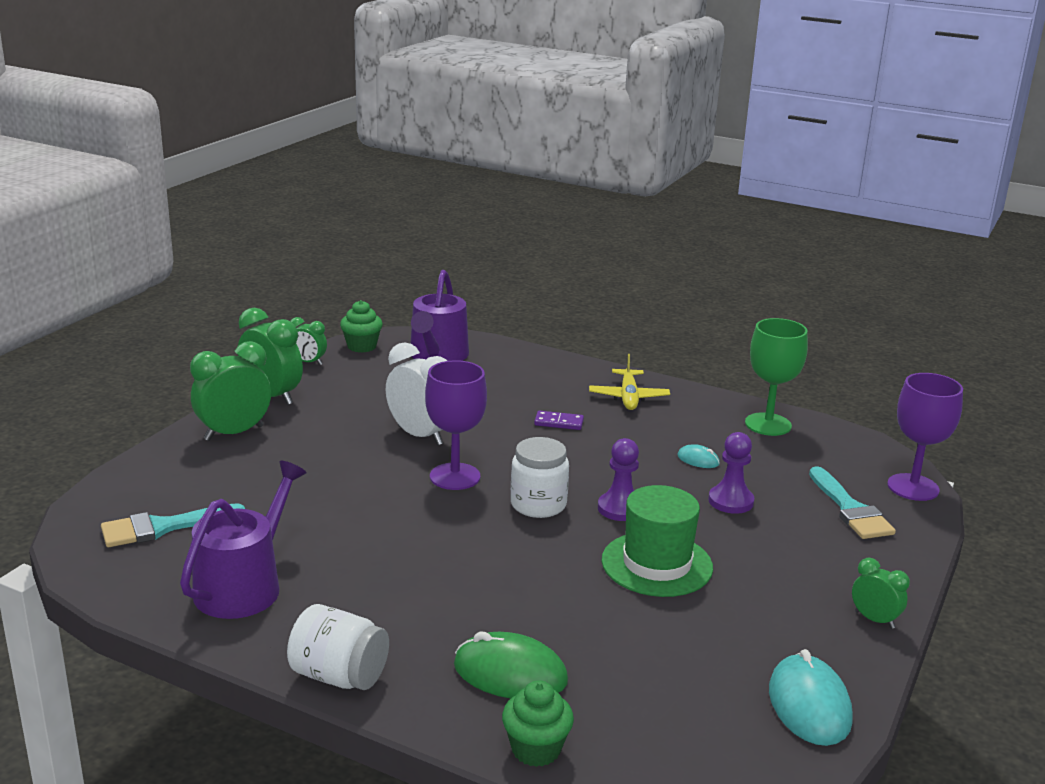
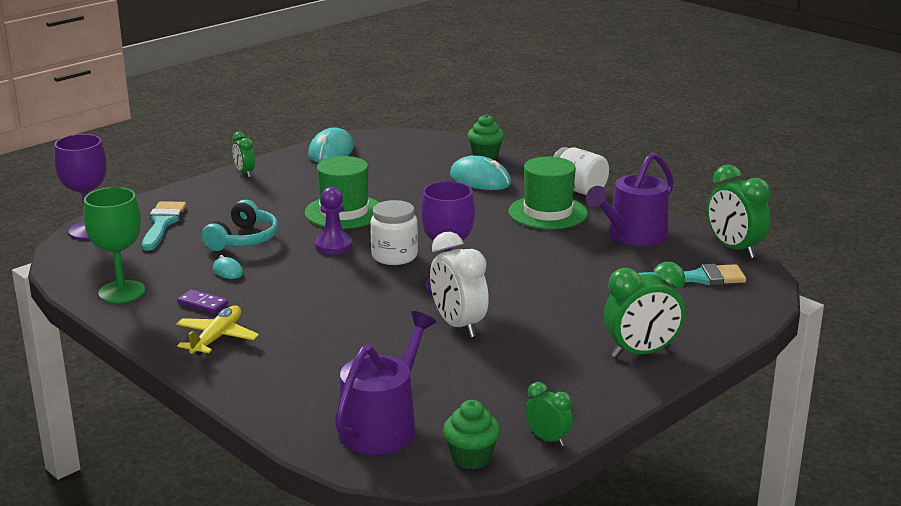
camera: 160 degrees left, 0 degrees up
(272, 396) = (598, 393): green clock -> green clock (734, 249)
(375, 612) = (548, 212): none -> green hat
(510, 673) = (480, 179): green mouse -> turquoise mouse
(559, 422) = (315, 320): purple domino -> purple domino (203, 304)
(730, 501) = (243, 239): purple pawn -> turquoise headphones

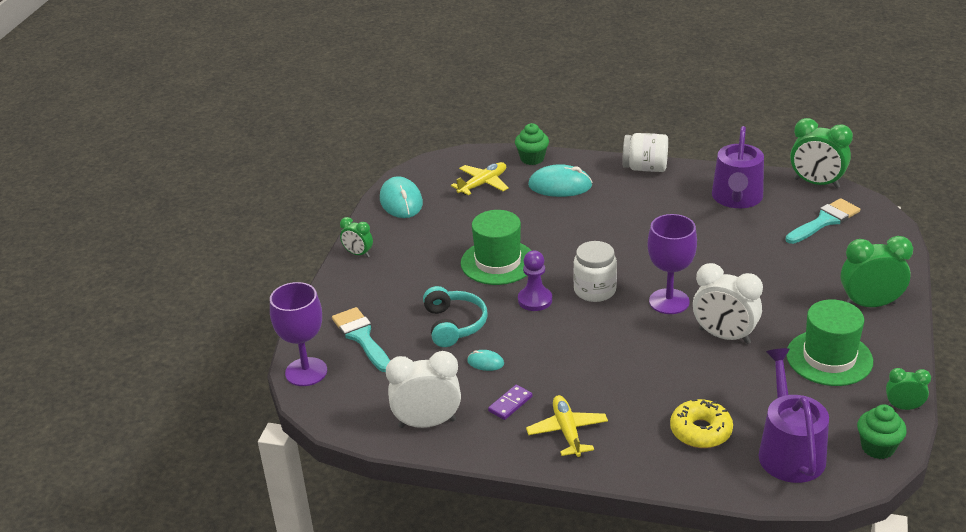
camera: 30 degrees left, 10 degrees up
(121, 292) = (427, 423): green goblet -> white clock
(203, 304) = (510, 404): purple domino -> purple domino turned 45 degrees counterclockwise
(327, 381) = (700, 431): none -> yellow donut
(416, 159) = (483, 184): none -> yellow plane
(548, 212) = (651, 200): green hat -> green hat (829, 358)
(641, 353) = (870, 304): green clock -> green clock turned 135 degrees counterclockwise

